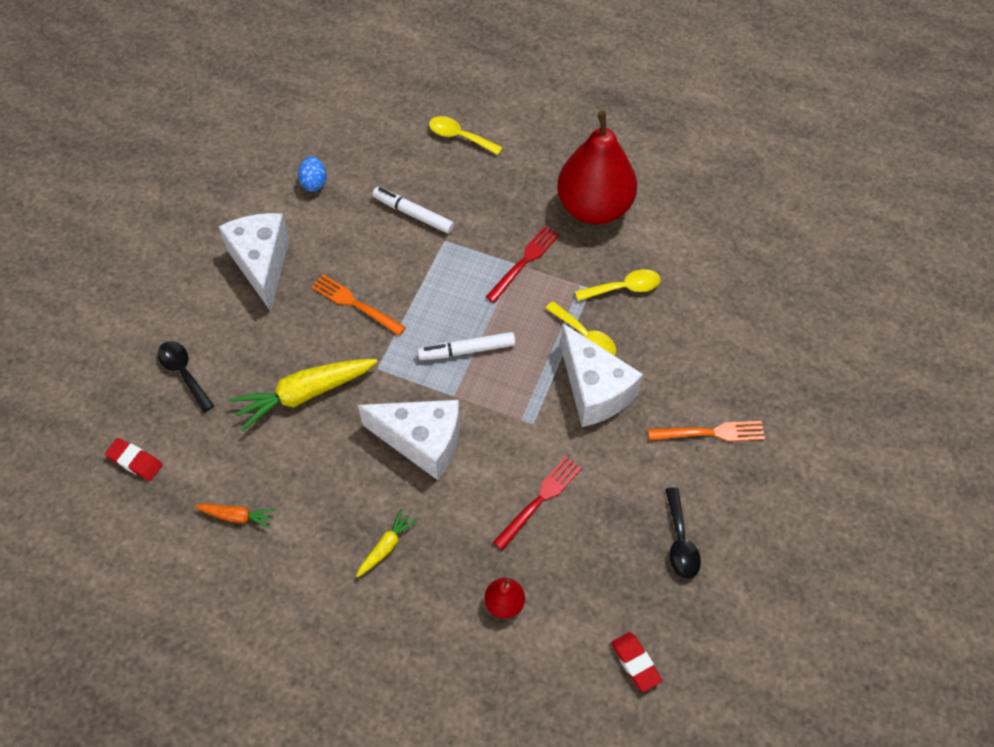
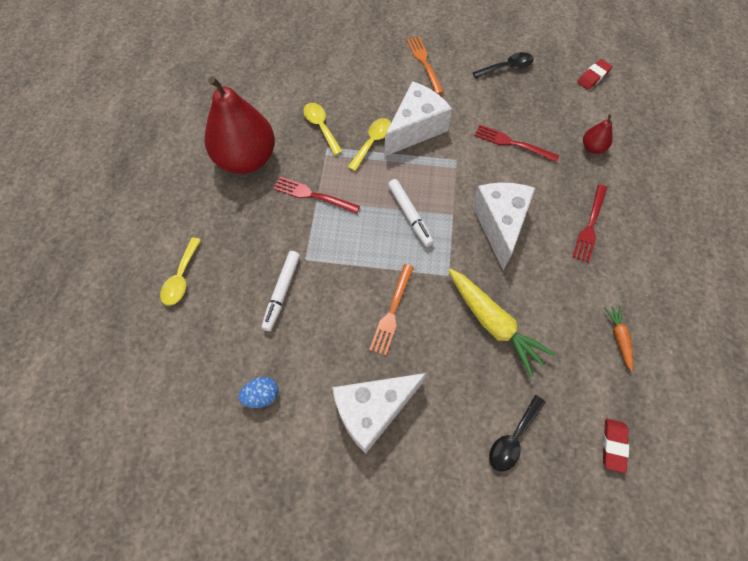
camera: 105 degrees left, 5 degrees up
(386, 547) = (590, 226): yellow carrot -> red fork

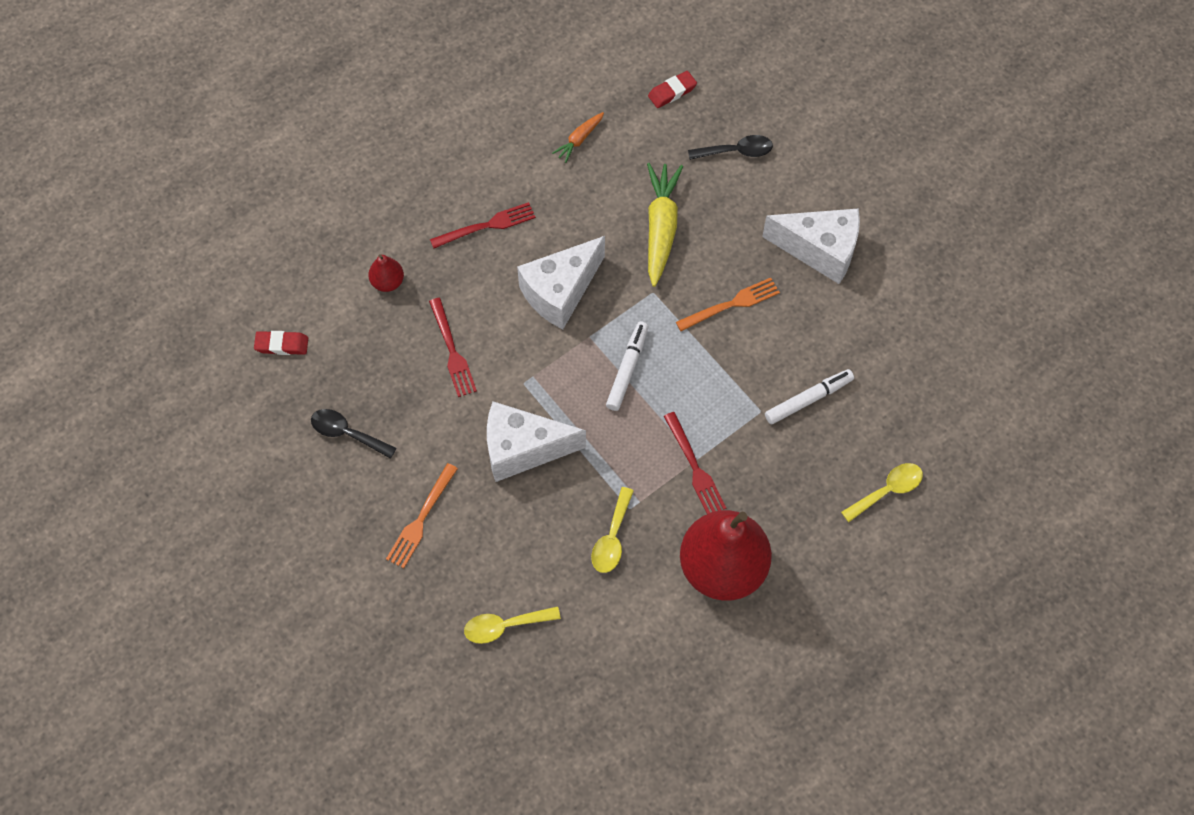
camera: 135 degrees left, 0 degrees up
(261, 395) = (896, 332): blue egg -> none
(372, 142) = (580, 473): yellow spoon -> yellow spoon (504, 626)

